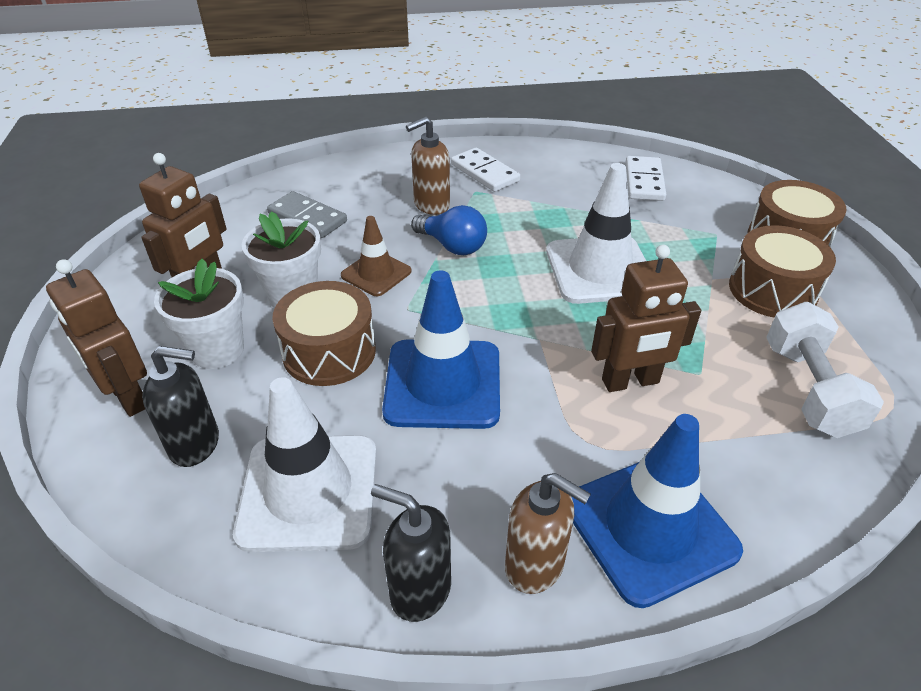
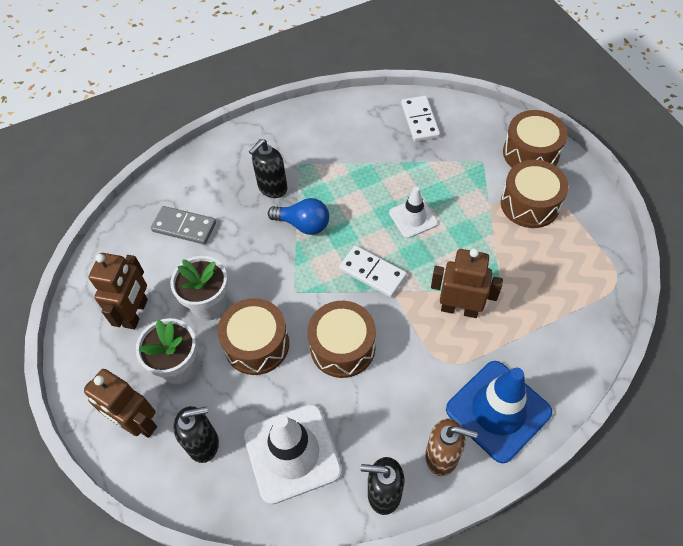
camera: 15 degrees left, 15 degrees up
(376, 273) = (259, 266): brown traffic cone -> none
(431, 205) = (272, 188): brown soap dispenser -> black soap dispenser
(443, 384) = (342, 347): blue traffic cone -> brown drum
(484, 173) = (299, 142): white domino -> white domino (372, 273)
(600, 270) = (413, 218): white traffic cone -> white traffic cone, size x0.57
(630, 382) = (459, 309): brown robot -> brown robot turned 135 degrees counterclockwise
(808, 389) = (566, 281): white dumbbell -> none

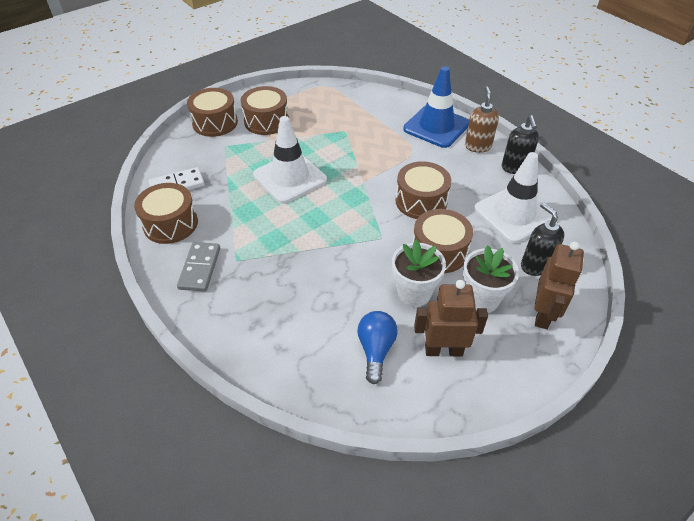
camera: 105 degrees left, 10 degrees down
(184, 227) = (331, 338): grey domino -> grey domino (200, 268)
(272, 188) = (269, 275): black soap dispenser -> none
(303, 224) = (310, 244): blue light bulb -> blue light bulb (376, 350)
(362, 116) = (170, 224): none -> brown drum
(372, 273) = (349, 194): white domino -> none
(413, 218) = (290, 177): white traffic cone -> white traffic cone, size x1.75
(459, 309) = (367, 147): brown robot -> none

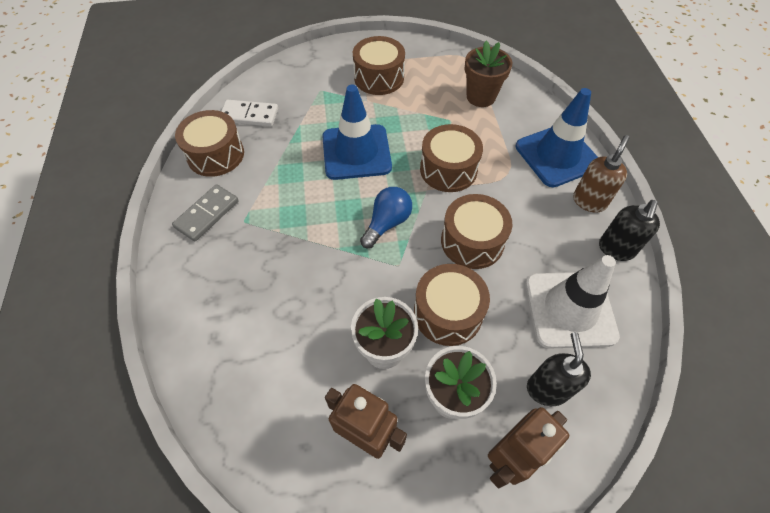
camera: 30 degrees right, 10 degrees up
(215, 123) = (329, 60): brown drum -> brown drum (448, 169)
(290, 177) = (356, 152): white traffic cone -> blue traffic cone
(355, 108) = (481, 97): none -> brown flower pot
(376, 350) = (299, 393): blue light bulb -> blue light bulb (387, 223)

